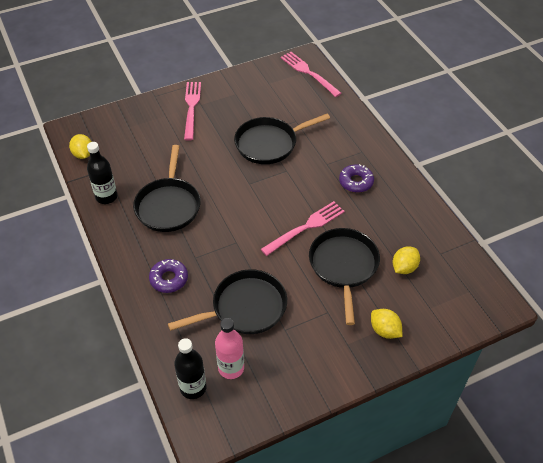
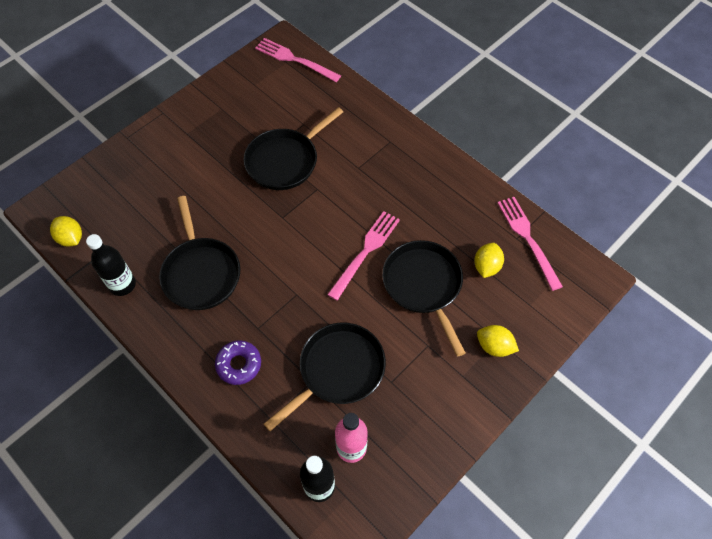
camera: 20 degrees left, 10 degrees up
(191, 107) = (177, 140): pink fork -> pink fork (527, 238)
(356, 182) = (398, 180): purple donut -> none

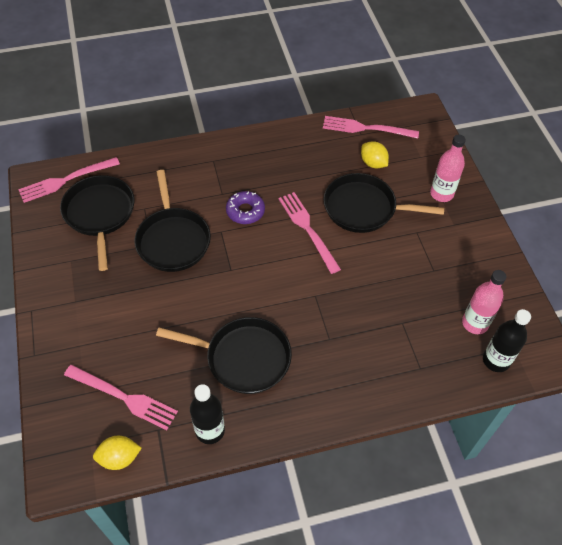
camera: 60 degrees left, 5 degrees down
(121, 213) = (125, 398): none -> pink fork
(239, 364) = (356, 369): purple donut -> purple donut (245, 211)
(338, 370) = (403, 300): black pan -> black pan (100, 214)
(494, 346) = (441, 194): yellow lemon -> pink bottle

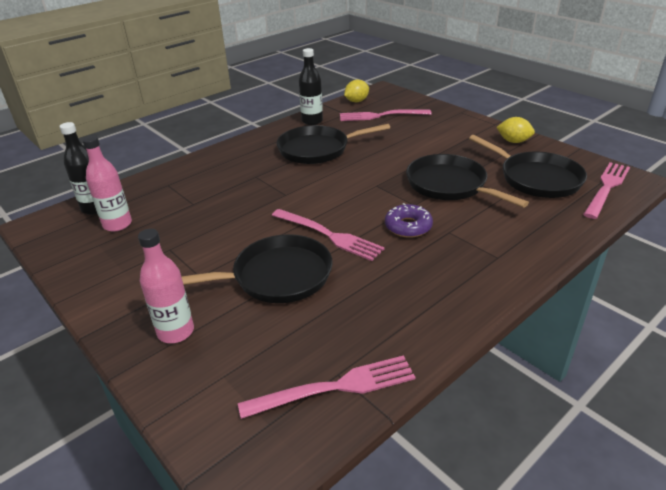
camera: 155 degrees right, 20 degrees down
(373, 163) = (293, 335): yellow lemon -> yellow lemon (513, 141)

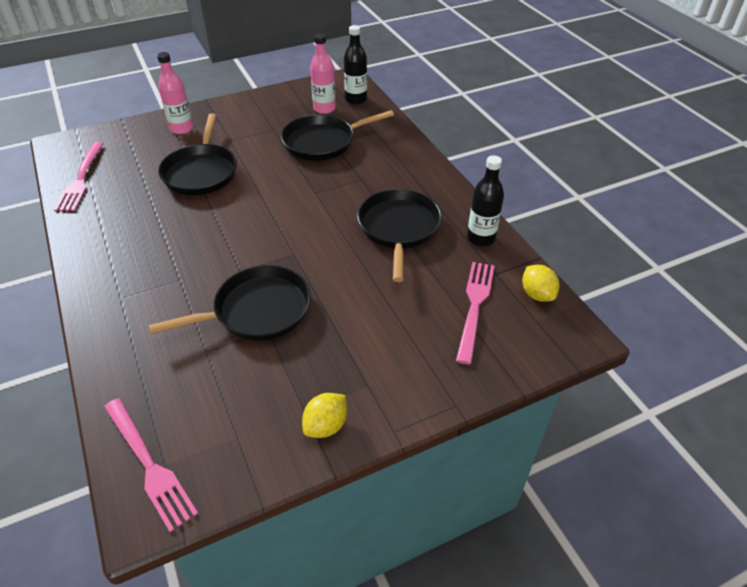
camera: 105 degrees right, 10 degrees up
(329, 235) = (231, 206): pink fork -> none
(408, 226) = (208, 255): purple donut -> none
(536, 178) = (218, 399): black pan -> black pan (322, 142)

